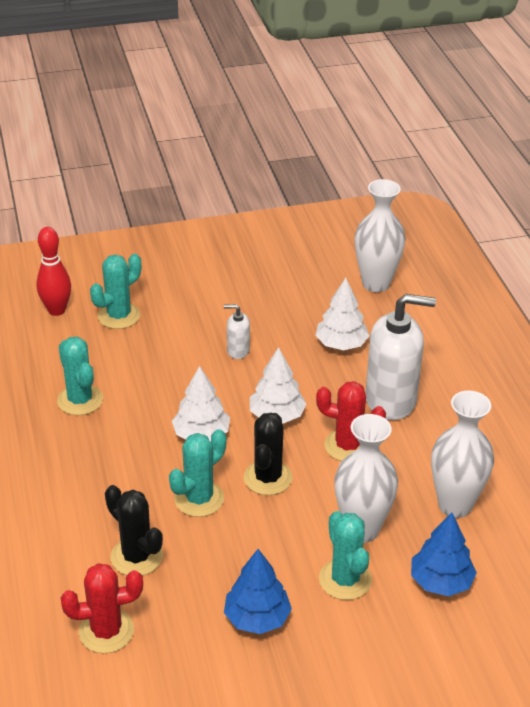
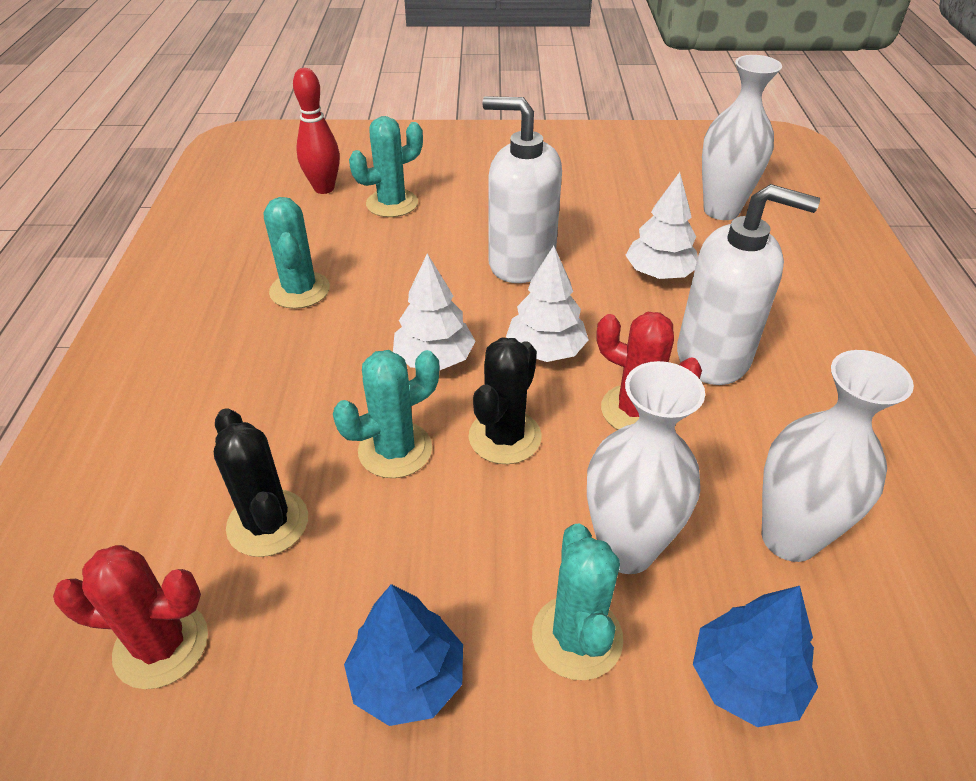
camera: 15 degrees right, 5 degrees up
(238, 351) = (521, 262): white soap dispenser -> white soap dispenser, size x2.18

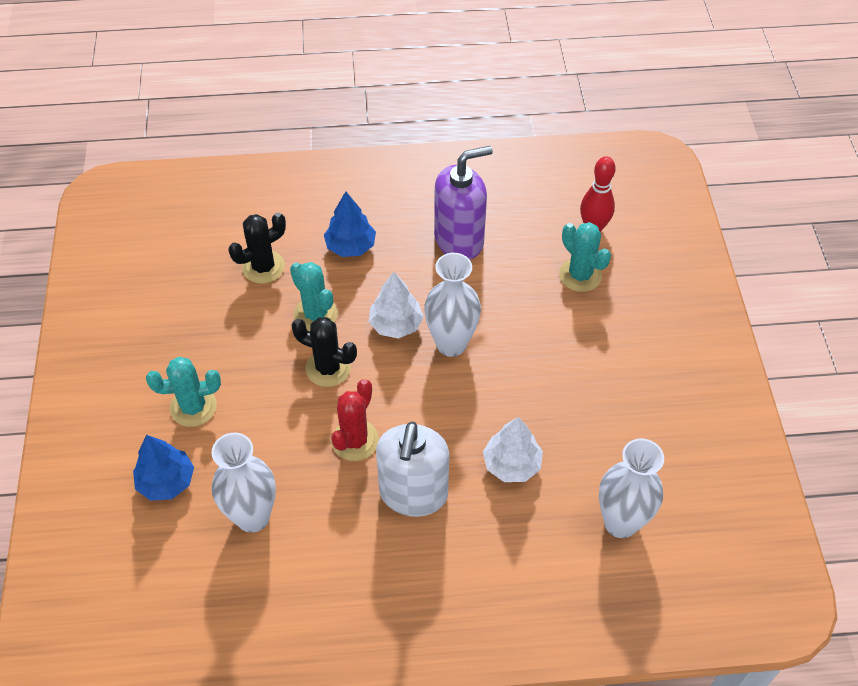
camera: 85 degrees right, 10 degrees up
(161, 645) = (196, 244): red cactus -> none
(300, 290) = (459, 240): turquoise cactus -> purple soap dispenser
(407, 679) = (175, 339): blue tree -> blue tree (350, 246)
(521, 262) = (513, 368): white soap dispenser -> none
(546, 351) = (410, 387): white tree -> none
(626, 549) = (245, 431): white vase -> white vase (451, 344)

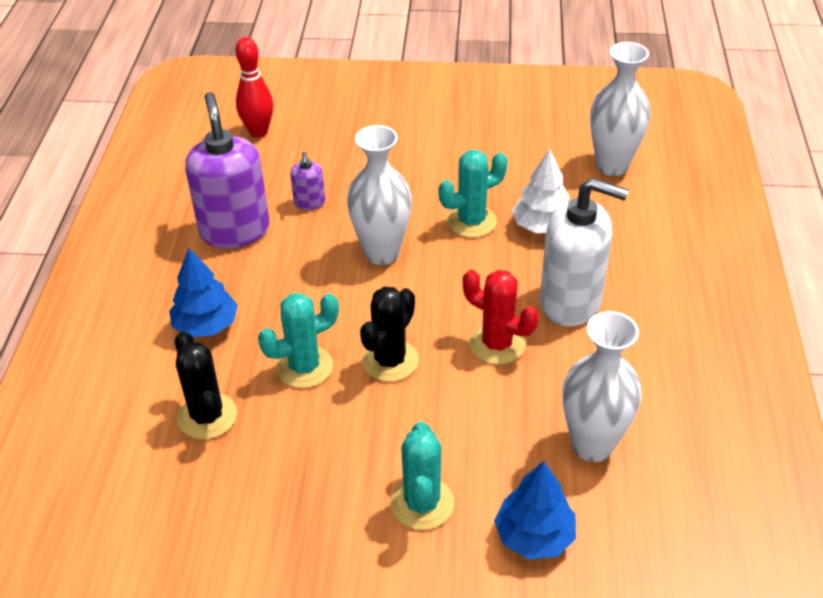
camera: 80 degrees left, 10 degrees down
(396, 324) = (341, 295): white tree -> none
(505, 283) = (309, 203): none -> purple soap dispenser
(580, 275) = (317, 149): turquoise cactus -> turquoise cactus (471, 221)

